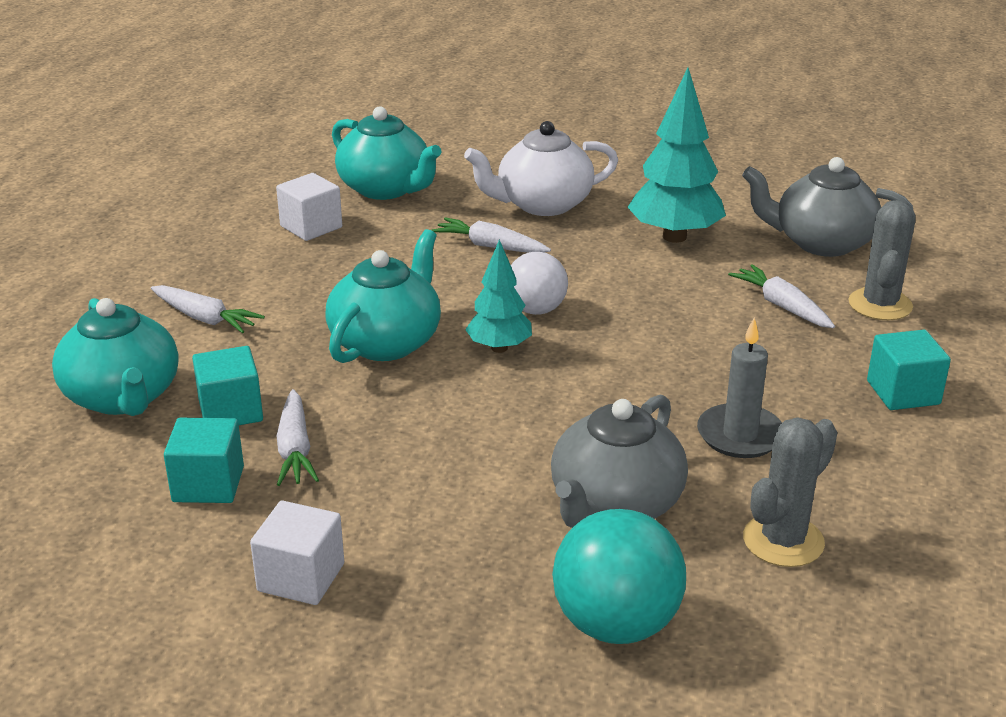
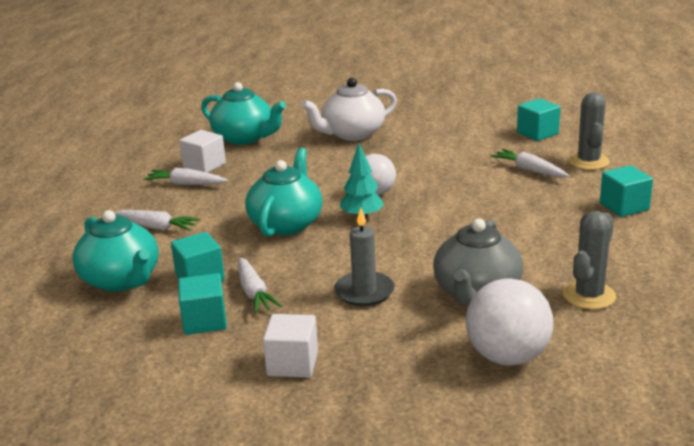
camera: 10 degrees left, 5 degrees down
(490, 246) = (329, 161): white carrot -> white carrot (186, 184)
(616, 624) = (507, 356): turquoise ball -> white ball
(674, 236) = (445, 141): turquoise tree -> none
(740, 435) = (536, 243): grey candle -> grey candle (364, 292)
(821, 243) = (537, 133): grey teapot -> turquoise cube

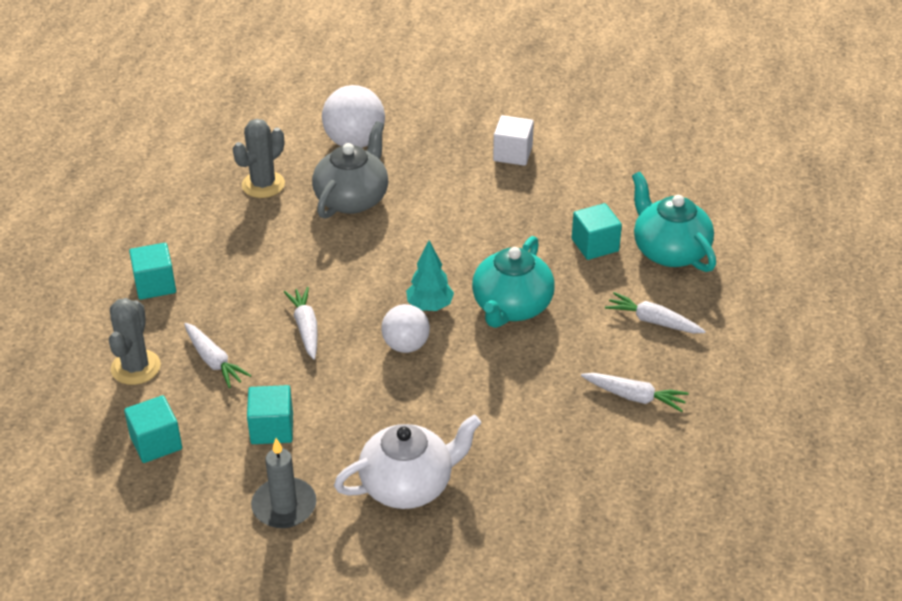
camera: 175 degrees left, 15 degrees up
(204, 166) = (616, 435): white cube -> none
(204, 321) = (584, 198): turquoise cube -> turquoise cube (272, 428)
(245, 138) = (566, 501): turquoise teapot -> none
(254, 292) = (543, 222): white carrot -> white carrot (306, 328)
(364, 292) = (447, 211): grey candle -> grey candle (284, 506)

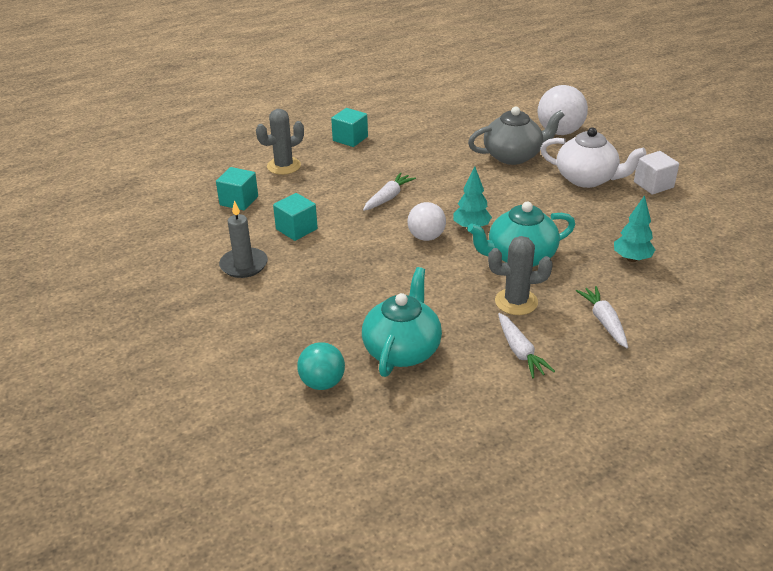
camera: 50 degrees right, 5 degrees down
(214, 361) = (321, 184): white carrot -> none
(263, 185) = (475, 126): grey cactus -> grey cactus (516, 302)
(408, 485) = (315, 299): white teapot -> white teapot (587, 179)
(536, 552) = (322, 383): none -> turquoise ball
(595, 245) = (631, 259): turquoise cube -> turquoise tree
(669, 251) = (683, 292): turquoise teapot -> turquoise teapot (402, 349)

